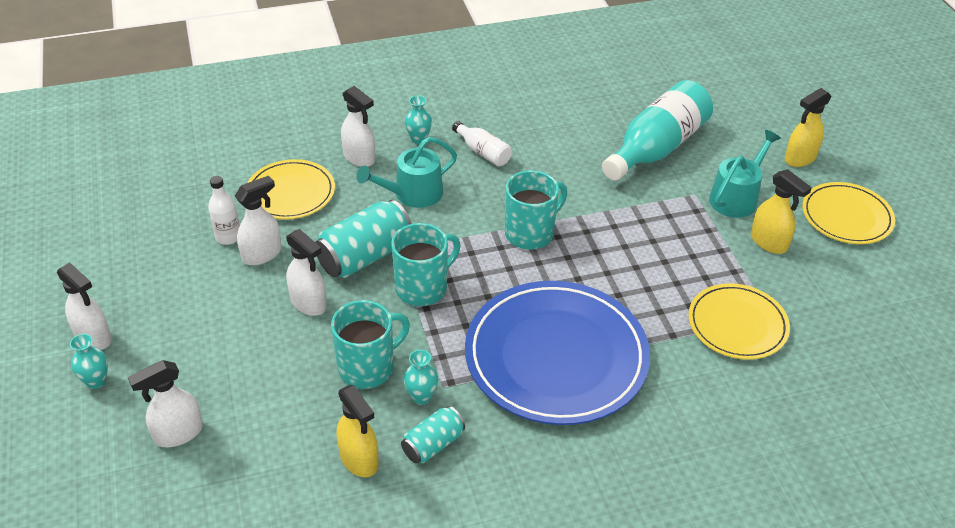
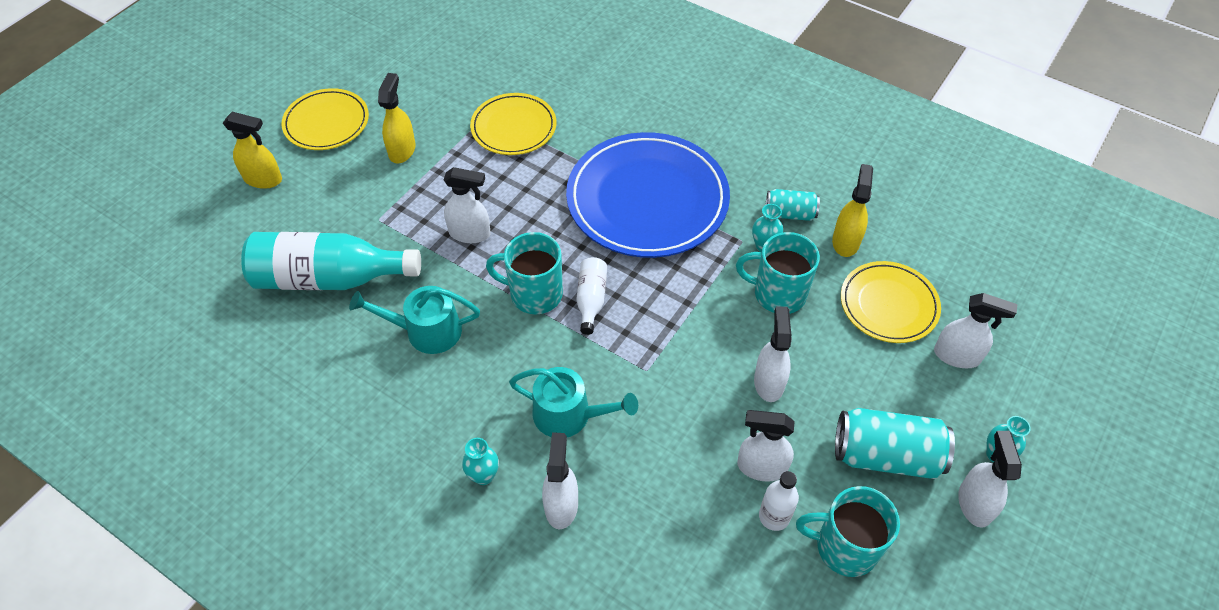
camera: 130 degrees left, 10 degrees up
(290, 193) = (669, 520): yellow plate -> yellow plate (888, 305)
(365, 256) = (680, 387): turquoise can -> turquoise can (886, 455)
(422, 288) = (670, 320): turquoise mug -> turquoise mug (844, 547)
(483, 152) = (454, 405): white bottle -> white bottle (591, 300)
(629, 232) = (470, 233): none -> white spray bottle
(736, 197) = (359, 193): turquoise watering can -> turquoise watering can (426, 331)

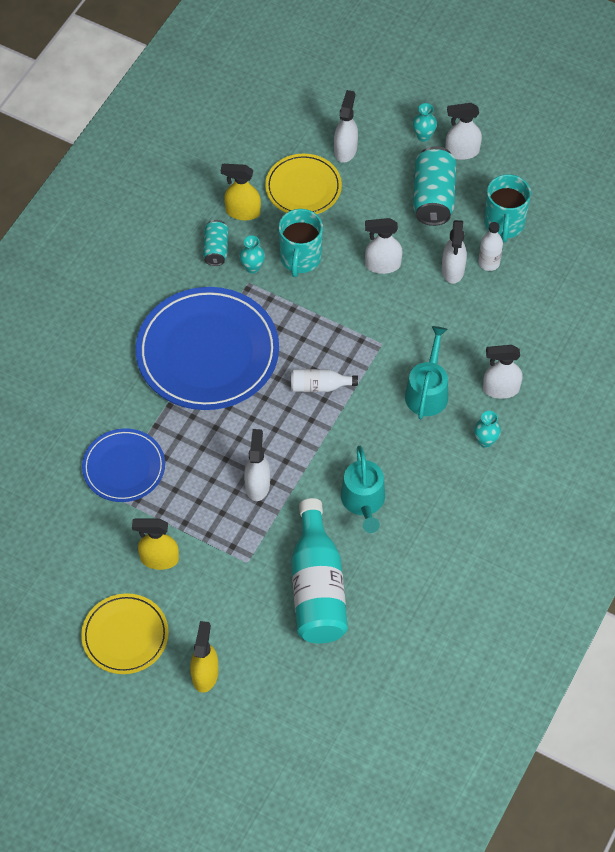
camera: 95 degrees left, 5 degrees up
(513, 127) = (124, 467): yellow plate -> blue plate
(534, 294) = (318, 427): turquoise mug -> none

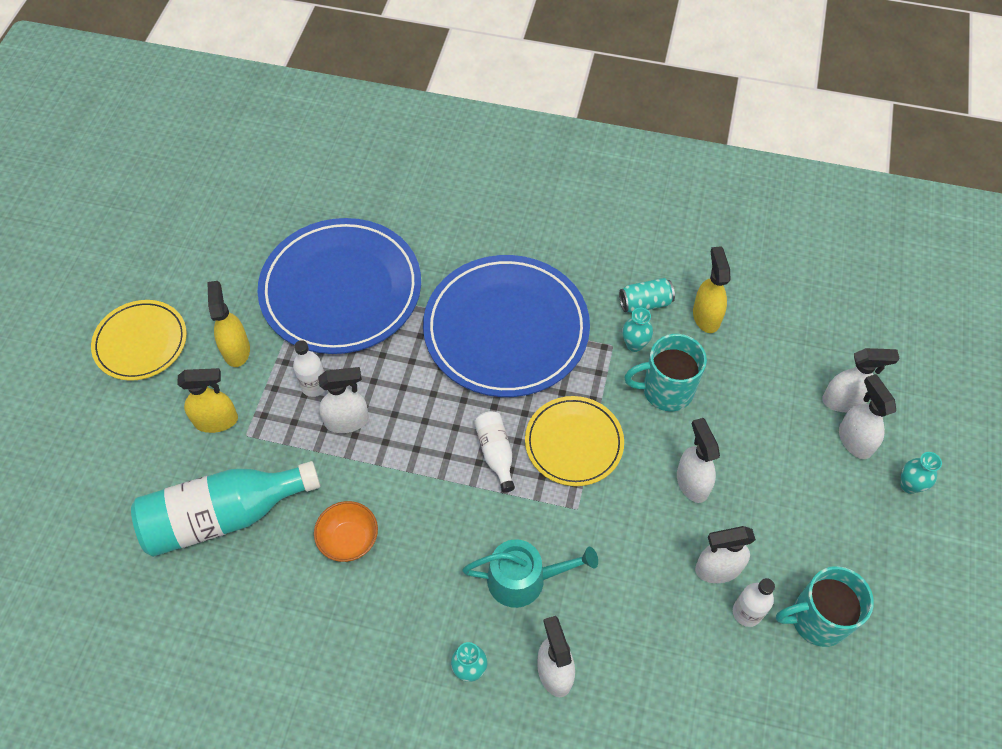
camera: 75 degrees right, 0 degrees up
(124, 467) = (341, 290): blue plate -> blue plate, size x1.78
(205, 674) = (102, 428): yellow spray bottle -> yellow spray bottle (216, 420)
(216, 504) = (314, 386): none -> white bottle
(303, 187) = (767, 369): yellow plate -> yellow plate (574, 443)
(363, 501) = (349, 540): turquoise watering can -> orange bowl
(433, 197) = (819, 519): turquoise can -> none
(461, 151) = (908, 538): white spray bottle -> white spray bottle (854, 440)

